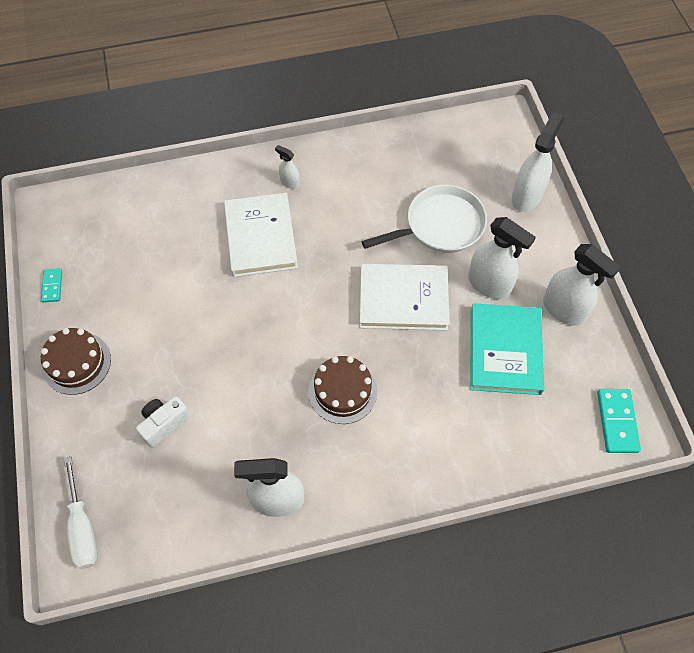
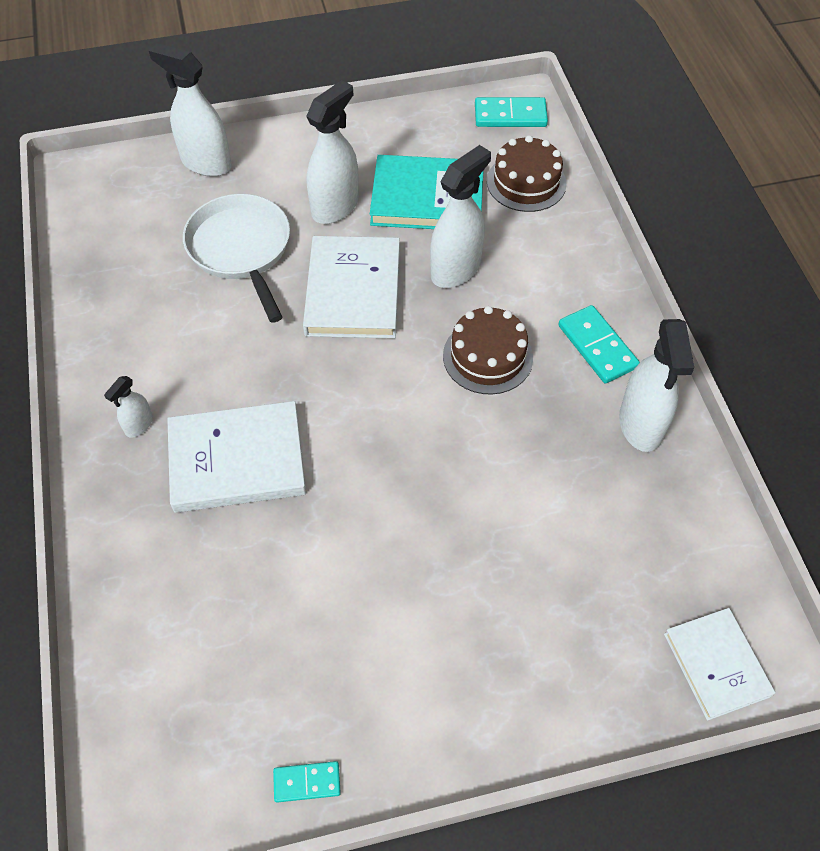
camera: 90 degrees left, 5 degrees down
(76, 363) = (456, 714): brown cake -> brown cake (526, 182)
(83, 527) = (716, 664): white screwdriver -> white book
(164, 424) = (550, 570): white camera -> none
(352, 474) = (597, 346): none -> turquoise domino
(564, 310) = (373, 144): white spray bottle -> white spray bottle (456, 269)

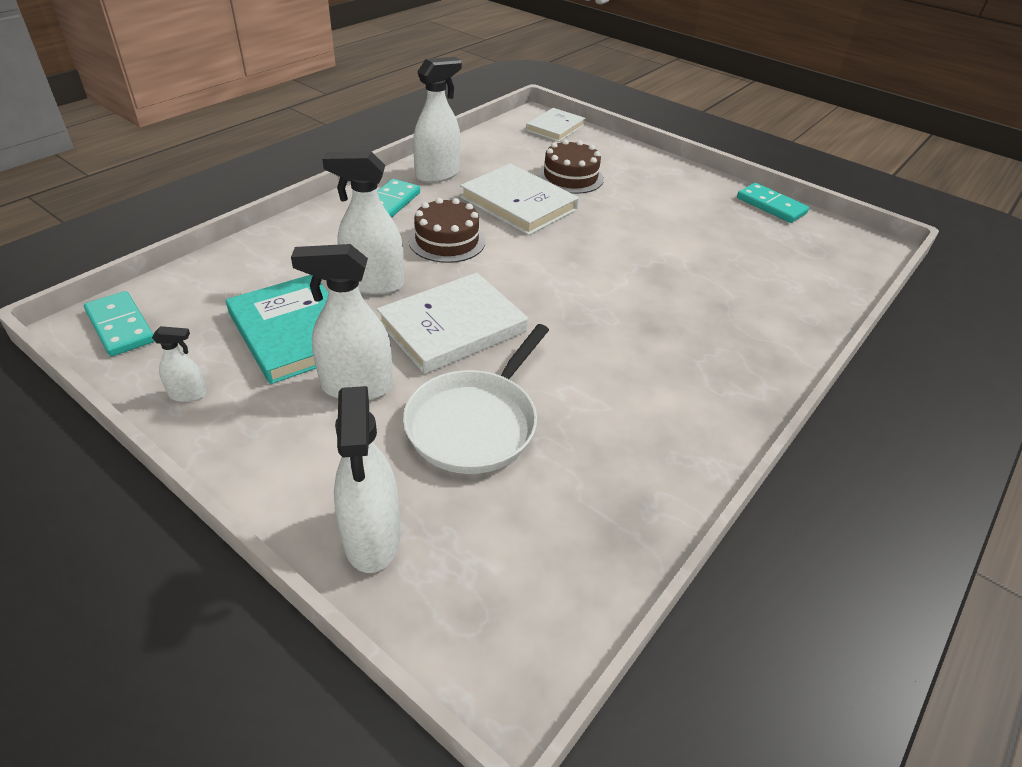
camera: 130 degrees left, 15 degrees down
(139, 425) = (710, 376): white spray bottle -> white spray bottle (188, 394)
(237, 460) = (664, 311): white book -> white book (518, 203)
(307, 782) = (771, 206): turquoise domino -> turquoise domino, size x1.66
(526, 182) = (227, 284): brown cake -> brown cake (570, 177)

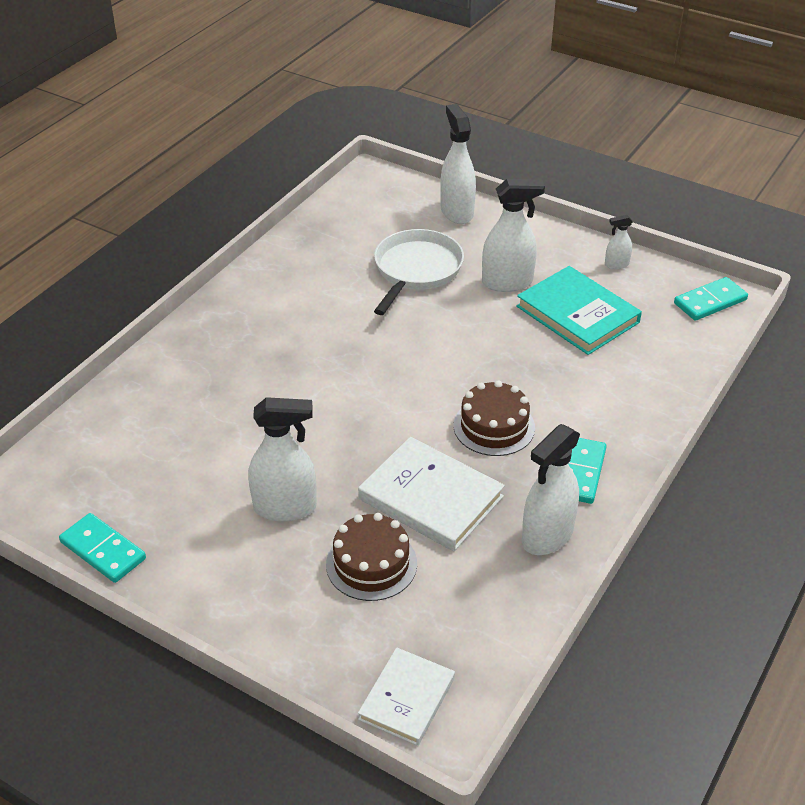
camera: 175 degrees right, 0 degrees up
(120, 327) = (710, 301): turquoise domino -> turquoise domino turned 75 degrees counterclockwise
(373, 284) = (540, 365): white spray bottle -> white spray bottle (285, 507)
(452, 327) = (455, 335): white book -> none

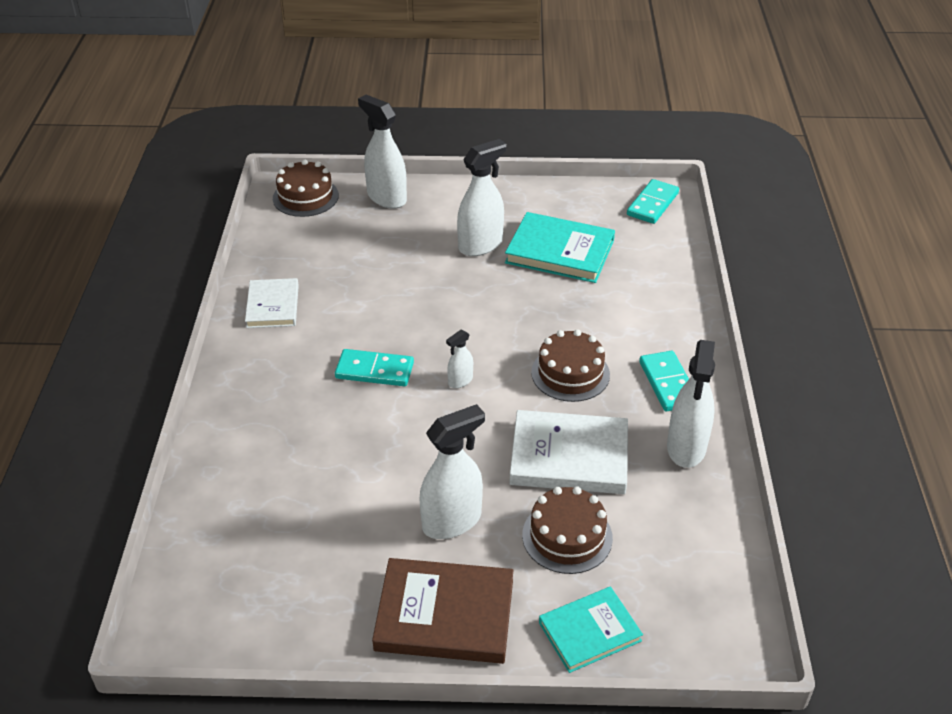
camera: 30 degrees left, 0 degrees up
(103, 550) = (313, 640): turquoise domino -> turquoise domino (374, 371)
(217, 579) = (445, 615): none -> brown book
(323, 651) = (589, 631): none -> turquoise book
(387, 188) = (305, 197): none -> brown cake
(407, 699) = (690, 637): white book -> white book (273, 306)
(416, 270) = (393, 262): white pan -> none
(616, 264) = (557, 198): white spray bottle -> white spray bottle (460, 381)

